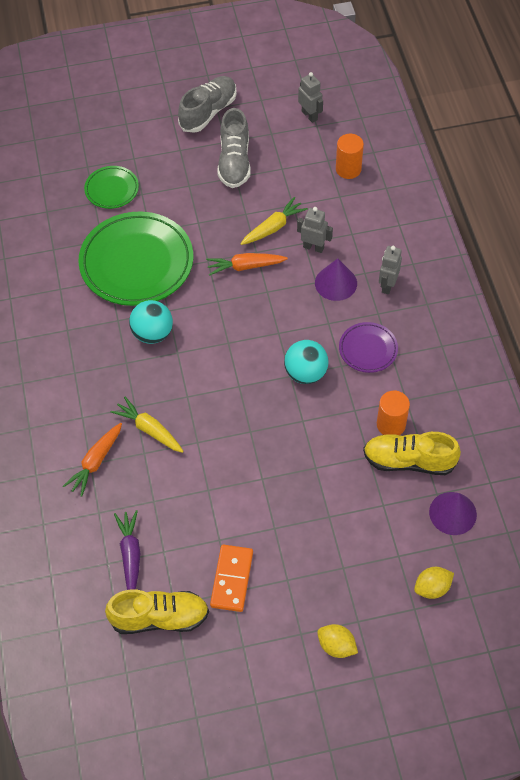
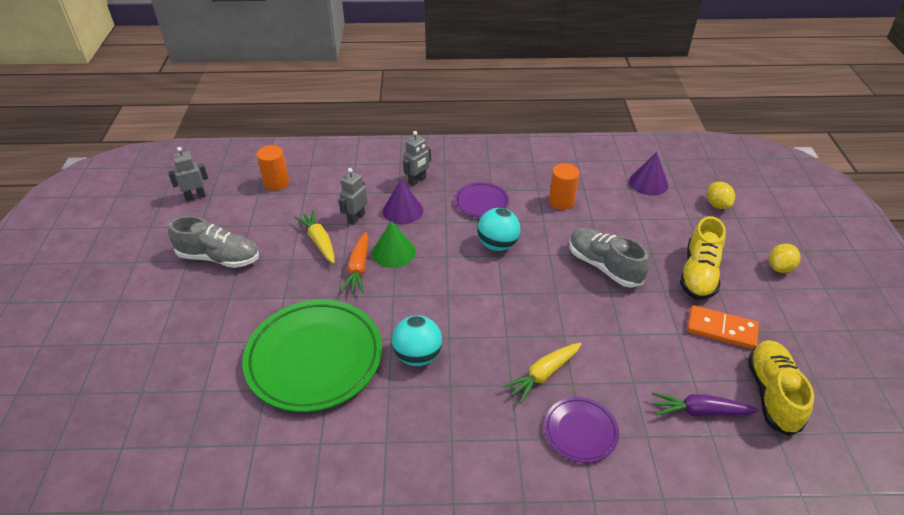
camera: 80 degrees left, 15 degrees down
(96, 462) = (580, 431): orange carrot -> purple plate
(112, 189) = (193, 370): green plate -> none
(208, 112) = (137, 268): grey shoe -> grey shoe (604, 266)
(273, 289) = (393, 252): none -> green cone
(387, 285) = (417, 180): grey robot -> grey robot turned 75 degrees counterclockwise
(409, 461) = (598, 197): yellow shoe -> yellow shoe (698, 274)

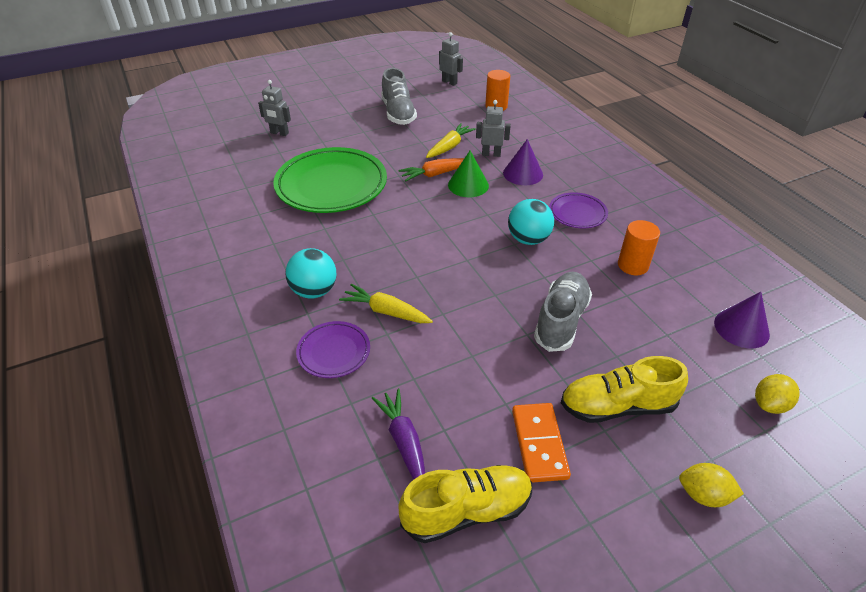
camera: 65 degrees right, 0 degrees up
(417, 180) = (569, 169): grey robot -> grey robot (279, 133)
(418, 356) = (363, 233): turquoise ball -> turquoise ball (314, 291)

